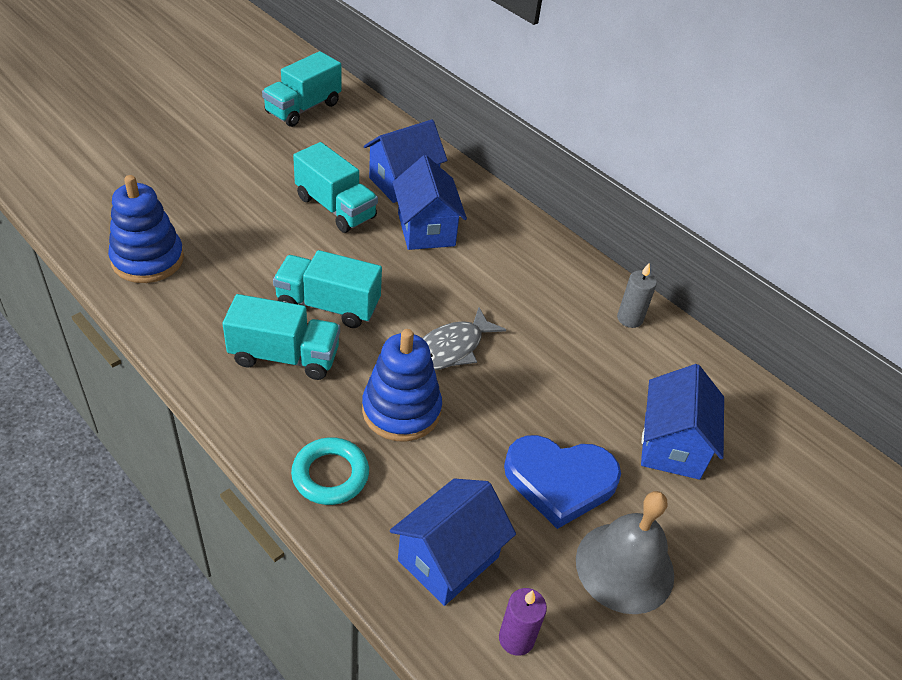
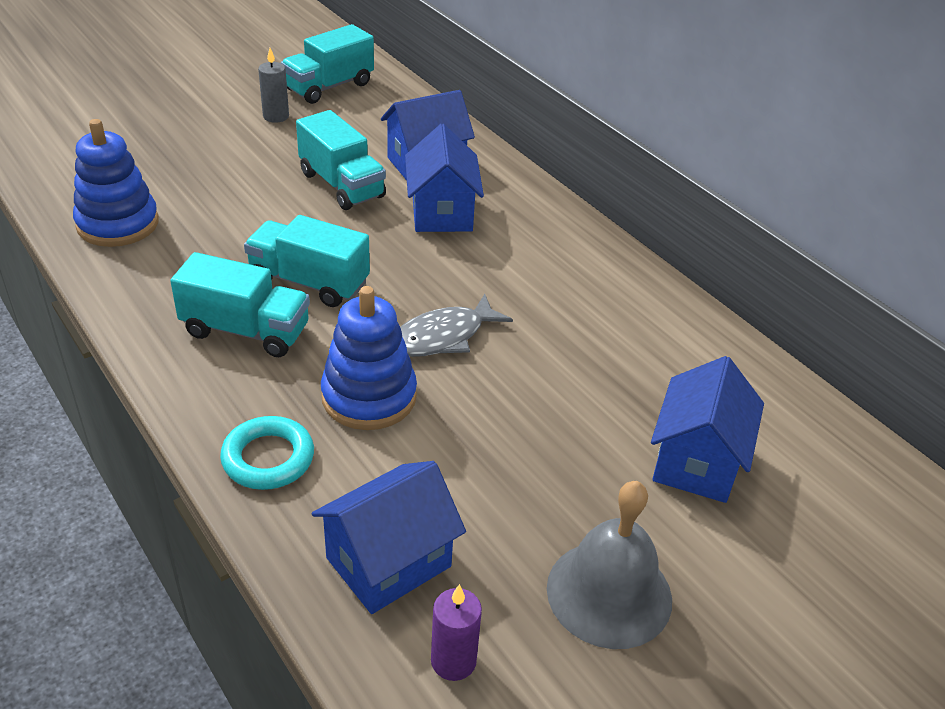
camera: 10 degrees right, 5 degrees down
(560, 481) = (546, 489): blue heart -> none
(629, 318) = (669, 320): grey candle -> grey candle (276, 116)

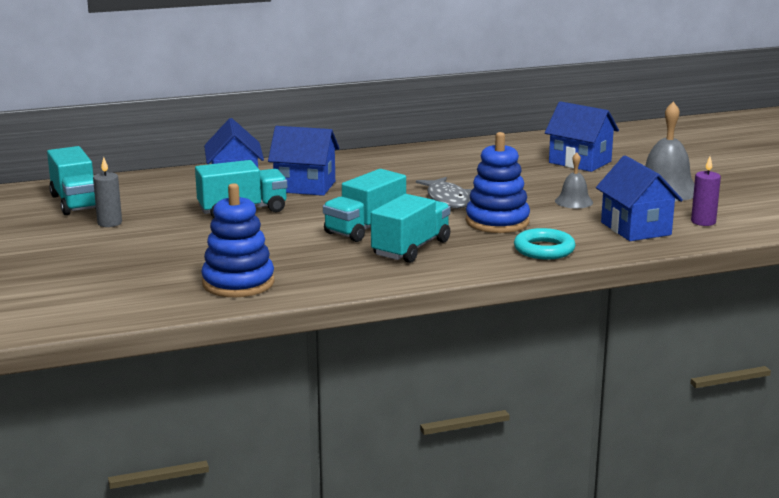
camera: 70 degrees left, 20 degrees down
(491, 472) = (574, 201): none -> grey bell

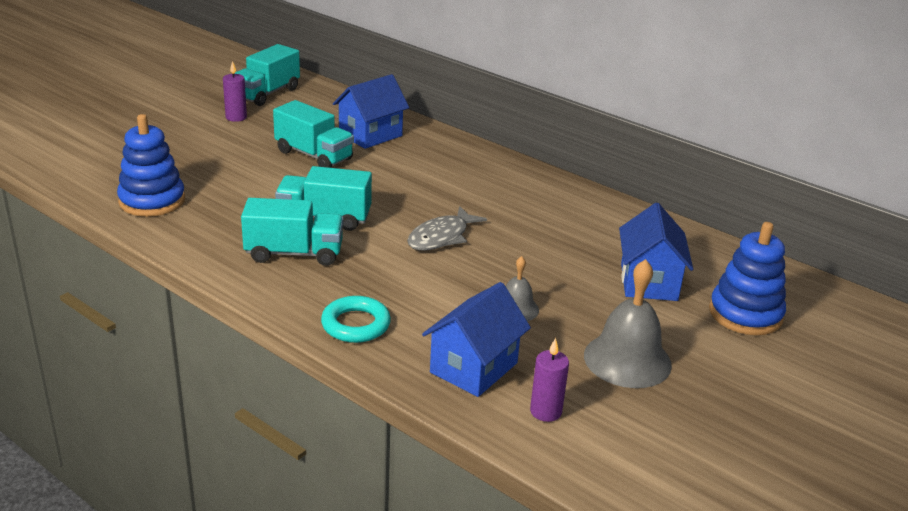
camera: 55 degrees right, 10 degrees up
(109, 223) = (236, 117): grey candle -> purple candle
(305, 187) = (399, 163): blue house -> none
(497, 222) = (407, 279): blue stacking toy -> blue stacking toy (745, 314)

